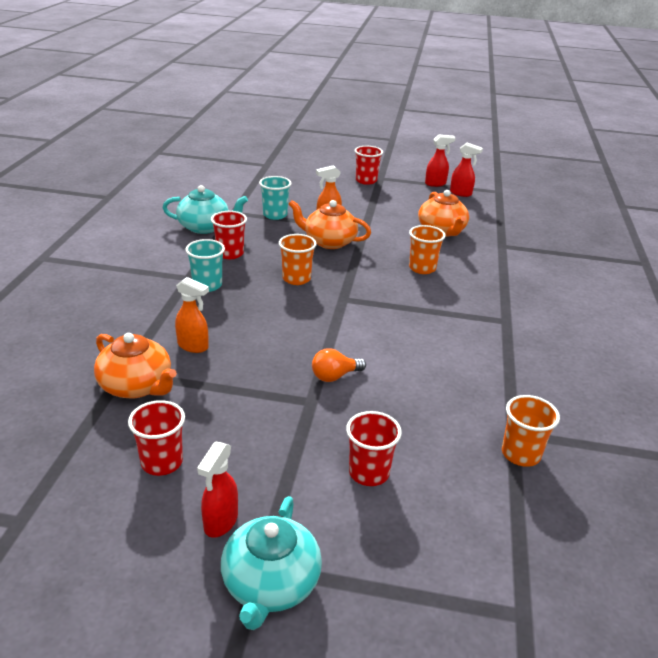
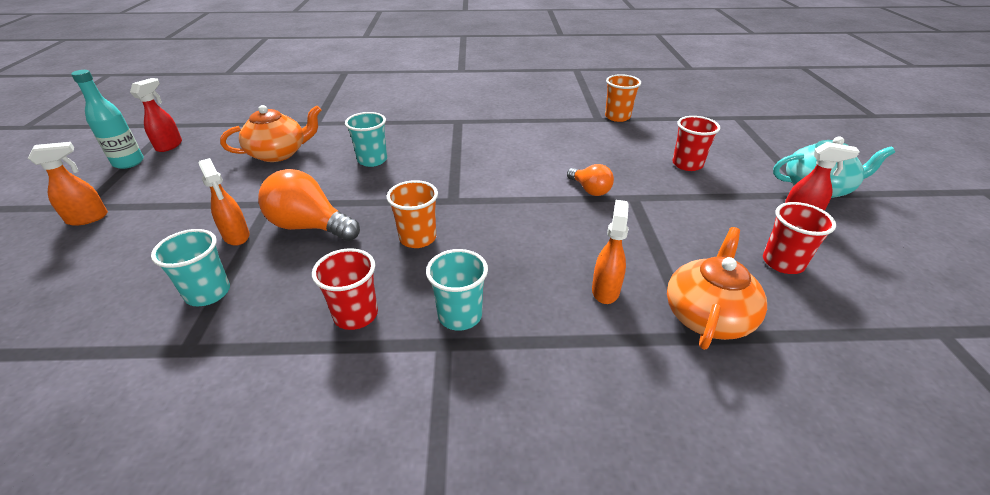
camera: 100 degrees left, 5 degrees up
(205, 227) = (250, 375): turquoise teapot -> none
(329, 242) = (310, 226): orange teapot -> orange light bulb
(366, 181) = (88, 218): red cup -> orange spray bottle
(422, 268) = (372, 160): orange cup -> turquoise cup
(436, 184) = (129, 162): red spray bottle -> turquoise bottle

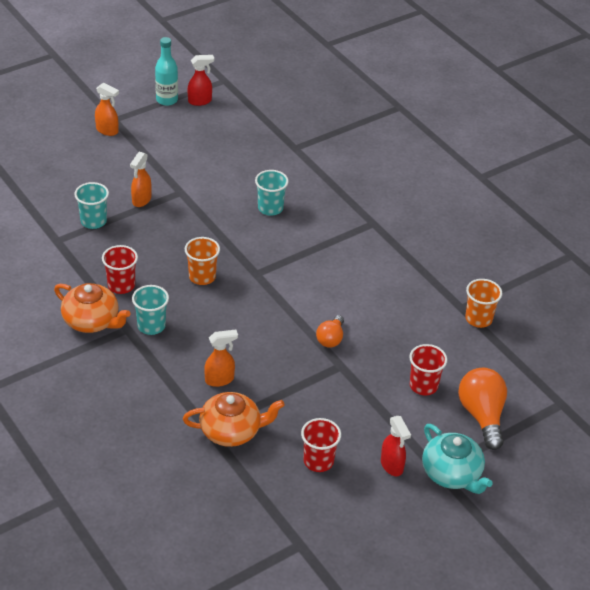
camera: 55 degrees right, 5 degrees up
(279, 153) = (237, 158): orange teapot -> orange teapot (92, 321)
(310, 226) = (174, 224): orange light bulb -> orange light bulb (482, 415)

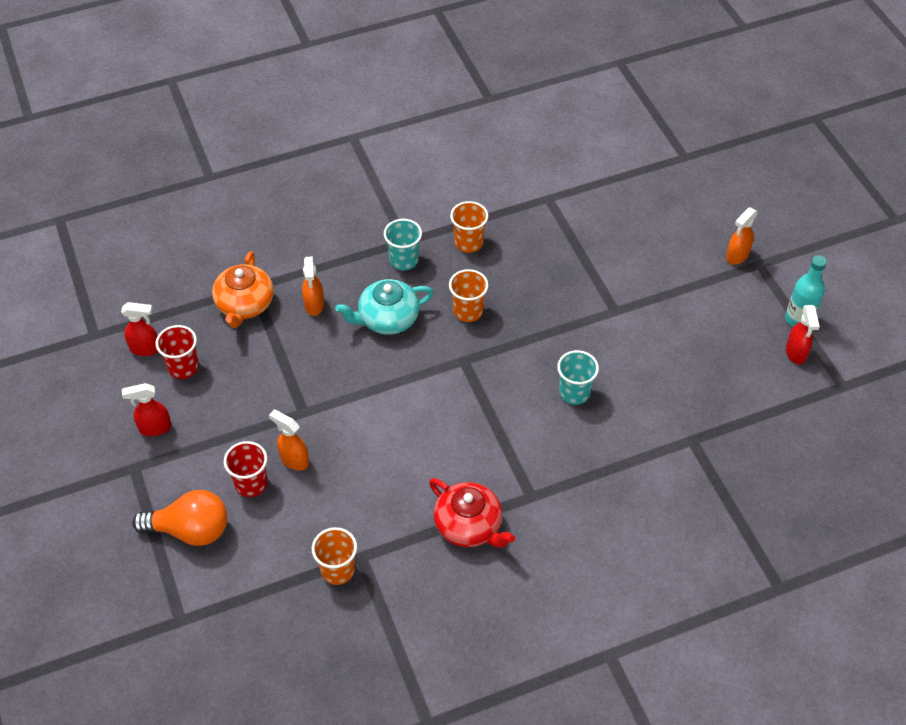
camera: 105 degrees right, 10 degrees up
(92, 321) = (422, 215): orange teapot -> none
(93, 221) = (574, 230): turquoise cup -> none
(121, 285) = (468, 243): red cup -> orange cup
(141, 200) = (605, 273): orange spray bottle -> orange spray bottle (294, 460)
(305, 496) = (145, 349): none -> red spray bottle
(330, 339) = (345, 411): orange light bulb -> none
(411, 252) = (469, 526): none -> red teapot
(452, 474) = (124, 479): turquoise teapot -> turquoise teapot (387, 319)

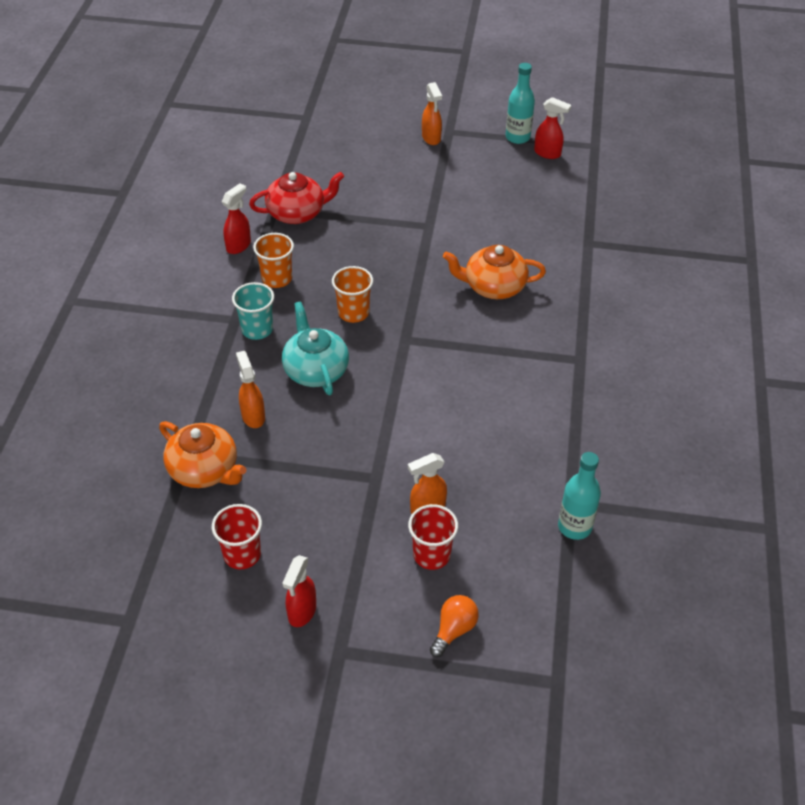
camera: 60 degrees left, 5 degrees down
(145, 349) = (189, 579): red spray bottle -> red spray bottle (239, 245)
(190, 530) = (454, 630): orange light bulb -> orange light bulb, size x0.58
(314, 305) = (253, 416): orange spray bottle -> orange spray bottle turned 135 degrees counterclockwise
(337, 570) = (574, 527): orange cup -> turquoise bottle
(387, 319) = (315, 370): turquoise teapot -> turquoise teapot turned 150 degrees clockwise
(469, 526) = (584, 413): red teapot -> red teapot (297, 213)
(574, 393) = (493, 286): turquoise cup -> orange teapot

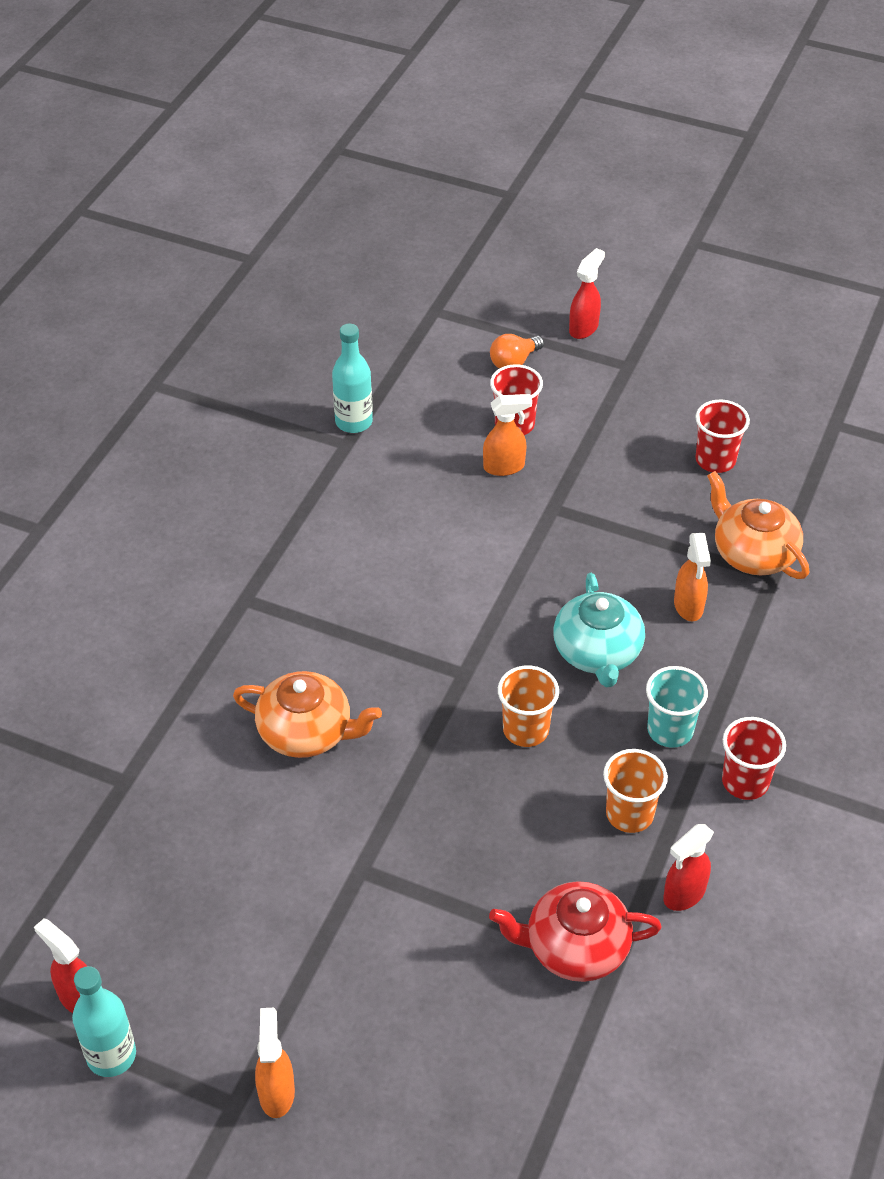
camera: 165 degrees left, 0 degrees up
(205, 308) = (745, 781): none -> red cup
(302, 612) = (659, 401): red spray bottle -> red spray bottle (584, 328)

